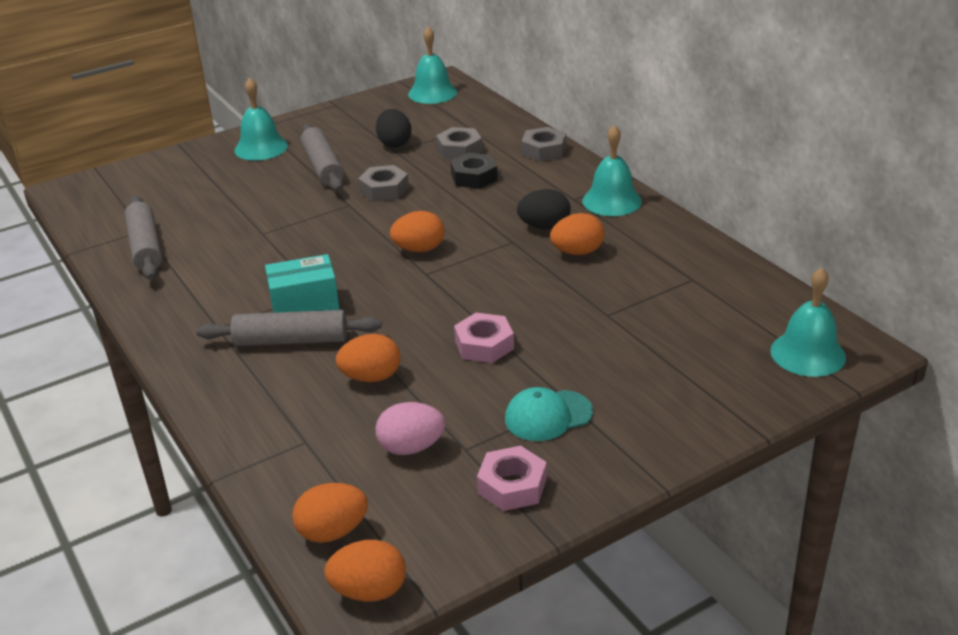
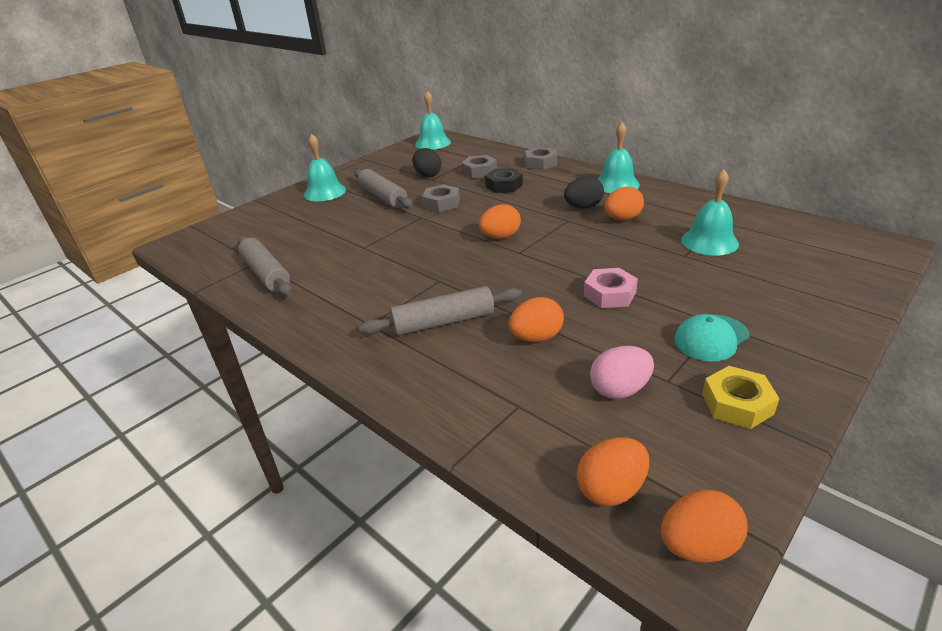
camera: 15 degrees left, 0 degrees up
(305, 305) = (436, 292): turquoise box -> none
(512, 486) = (737, 404): pink nut -> yellow nut
(807, 353) = (855, 254): turquoise bell -> turquoise bell (709, 242)

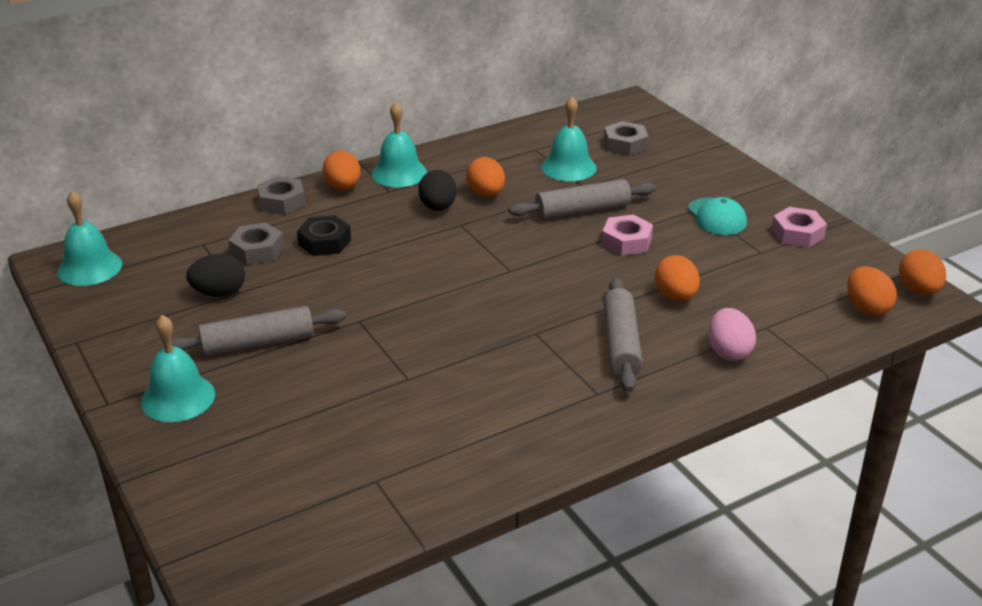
camera: 75 degrees left, 0 degrees up
(266, 274) = (420, 471): grey rolling pin -> grey rolling pin (582, 210)
(442, 203) = (332, 297): grey nut -> grey nut (625, 144)
(500, 237) = (465, 274): orange egg -> orange egg (343, 187)
(619, 390) = (764, 275): pink egg -> pink egg (728, 352)
(737, 404) = (797, 234): yellow nut -> pink nut

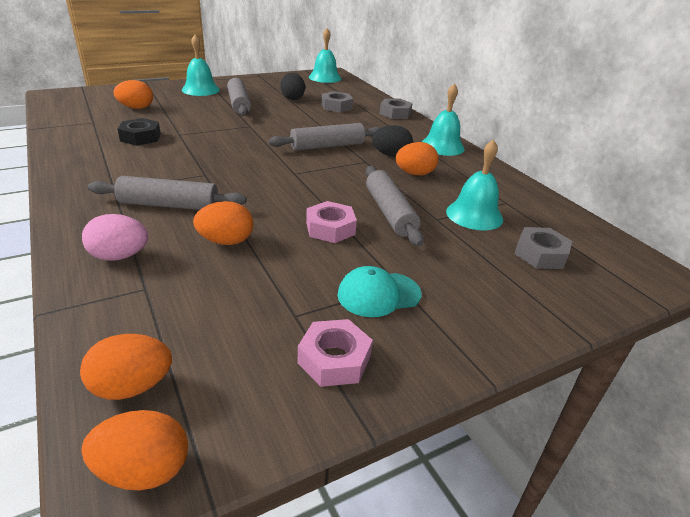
camera: 90 degrees right, 0 degrees up
(324, 242) = (344, 121): black nut -> black nut (140, 137)
(343, 187) = (417, 129): orange egg -> orange egg (136, 108)
(421, 251) = (327, 146): none -> grey rolling pin

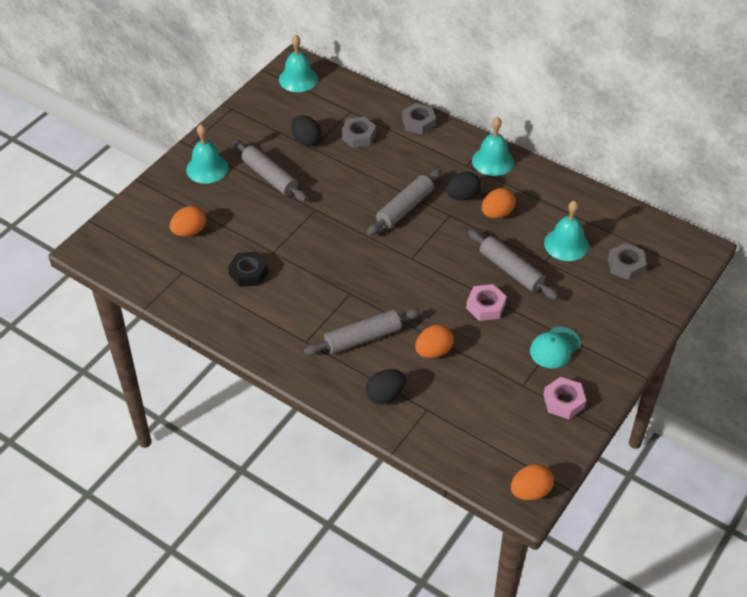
camera: 25 degrees left, 15 degrees up
(119, 256) = (385, 395): pink egg -> black egg
(132, 386) = (485, 463): orange egg -> none

